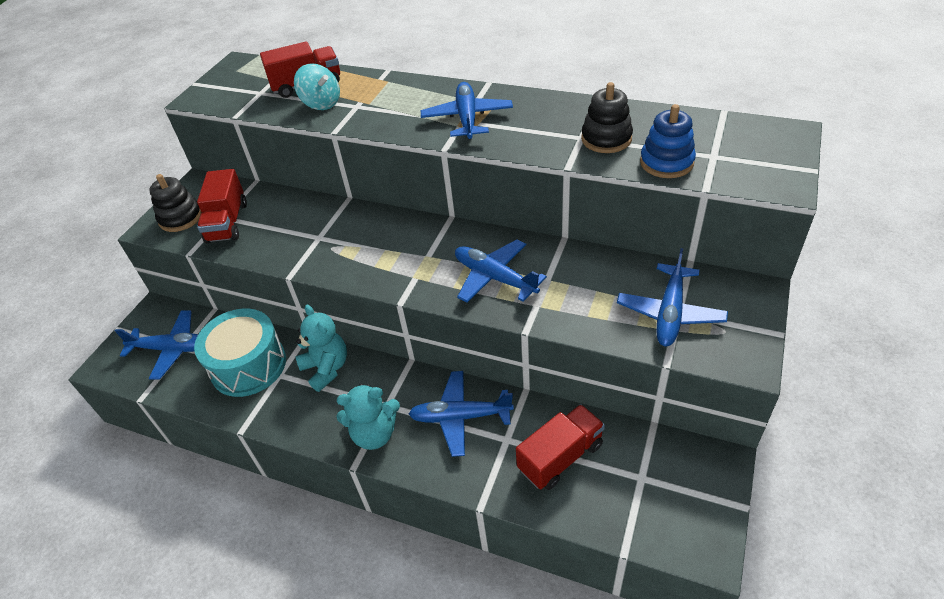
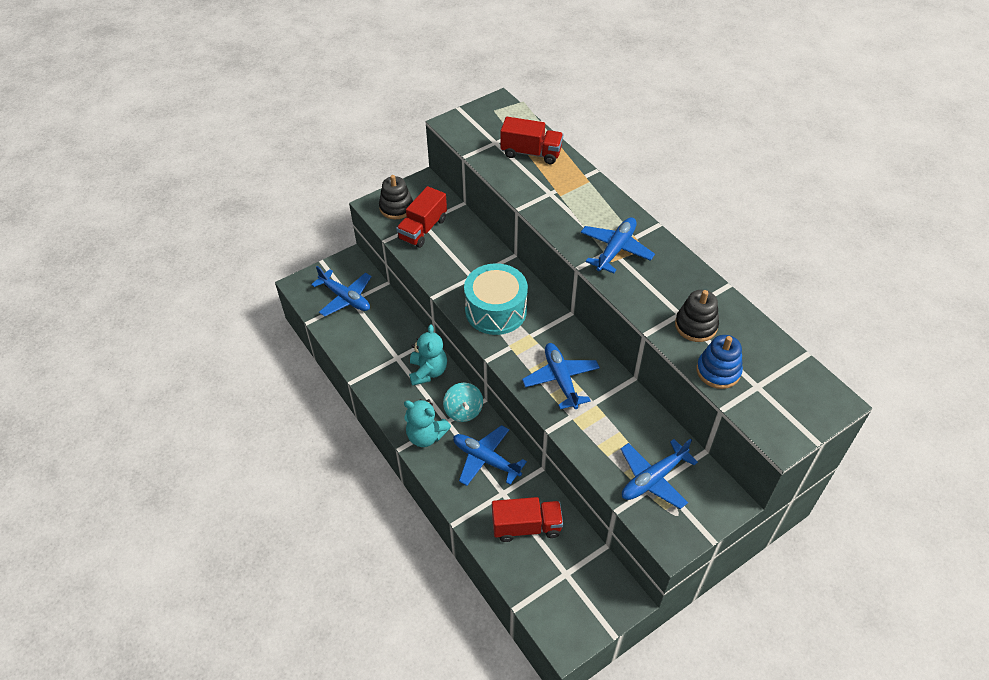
camera: 30 degrees right, 5 degrees up
(248, 365) = (382, 339): turquoise drum -> turquoise drum (496, 310)
(321, 103) = (528, 177): turquoise spinning top -> turquoise spinning top (463, 411)

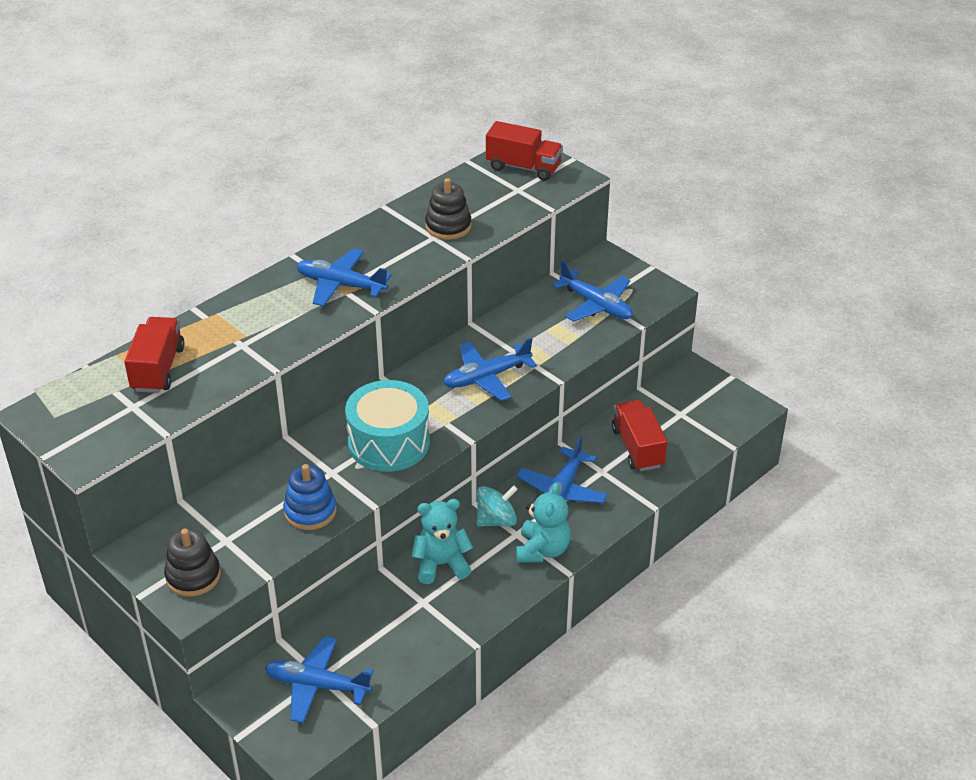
camera: 100 degrees left, 10 degrees down
(345, 298) = (317, 685): blue plane -> blue plane turned 105 degrees counterclockwise
(423, 229) = (240, 537): red truck -> red truck (523, 167)
(718, 371) = (505, 212): blue stacking toy -> blue stacking toy (310, 511)

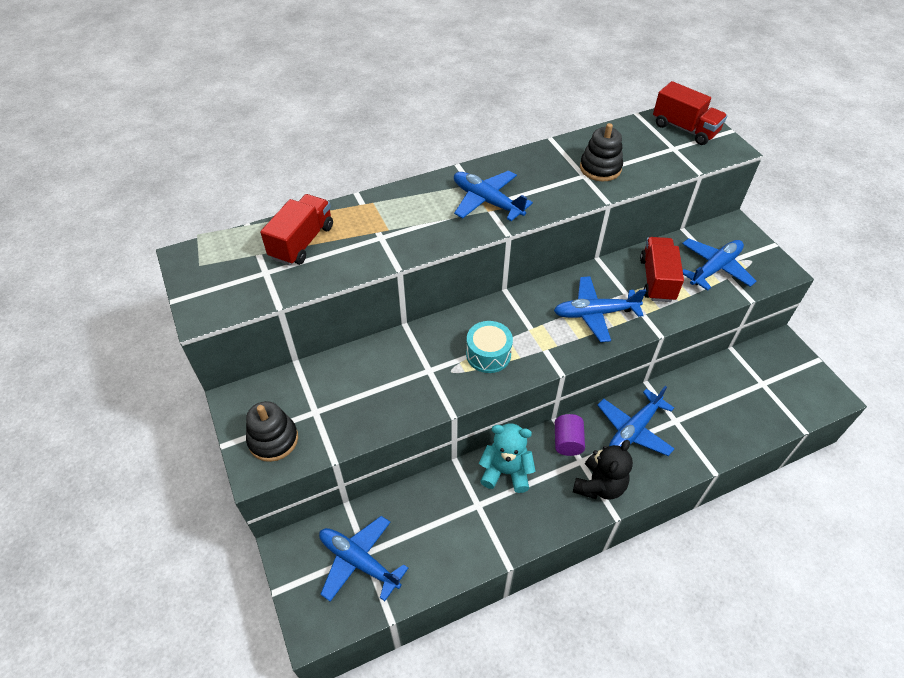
camera: 20 degrees right, 10 degrees up
(310, 511) = (396, 404): blue stacking toy -> none
(389, 442) = (488, 354): turquoise drum -> turquoise drum, size x0.61
(496, 520) = (567, 442): turquoise spinning top -> purple cylinder
(542, 550) = (599, 485): turquoise teddy bear -> black teddy bear
(596, 305) = (714, 268): blue plane -> blue plane turned 105 degrees counterclockwise
(637, 448) = (714, 406): red truck -> red truck (657, 280)

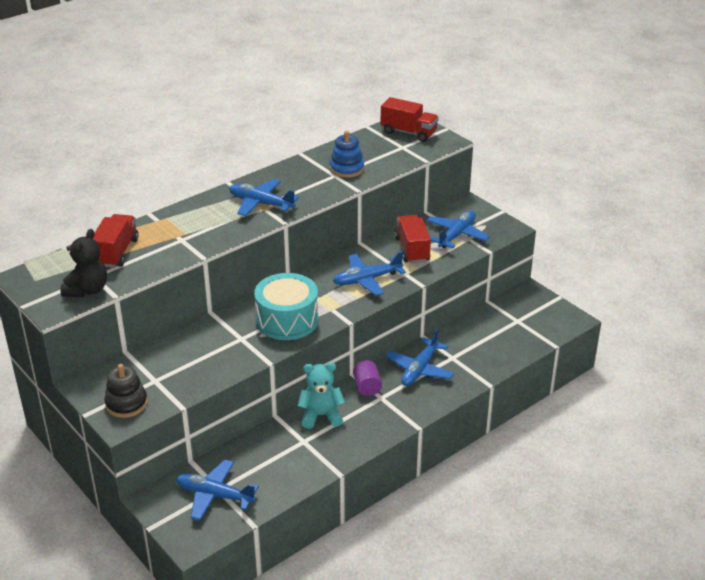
camera: 15 degrees left, 15 degrees down
(488, 354) = (287, 320): turquoise drum -> turquoise drum, size x1.65
(599, 485) = (400, 410): black teddy bear -> black teddy bear (87, 290)
(600, 168) = (347, 169): black stacking toy -> blue stacking toy

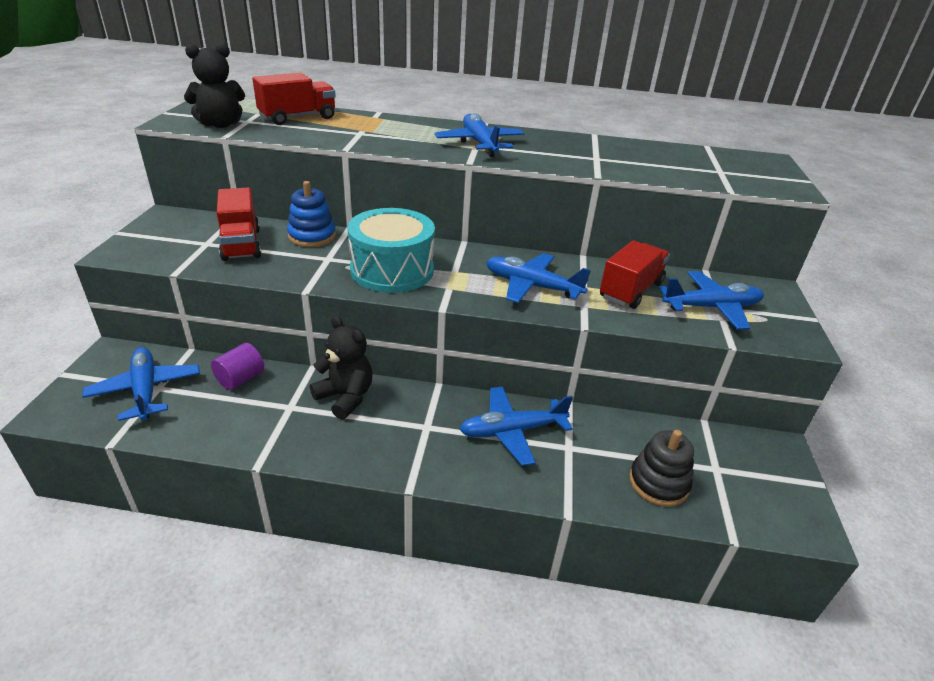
camera: 45 degrees right, 0 degrees up
(126, 403) = (154, 244): black stacking toy -> black stacking toy (658, 483)
(321, 415) = (345, 397): turquoise teddy bear -> black teddy bear
(347, 169) = (620, 159): blue stacking toy -> blue stacking toy (312, 236)
(367, 387) = (431, 406): purple cylinder -> purple cylinder (240, 379)
(408, 132) = (750, 165): red truck -> red truck (241, 244)

